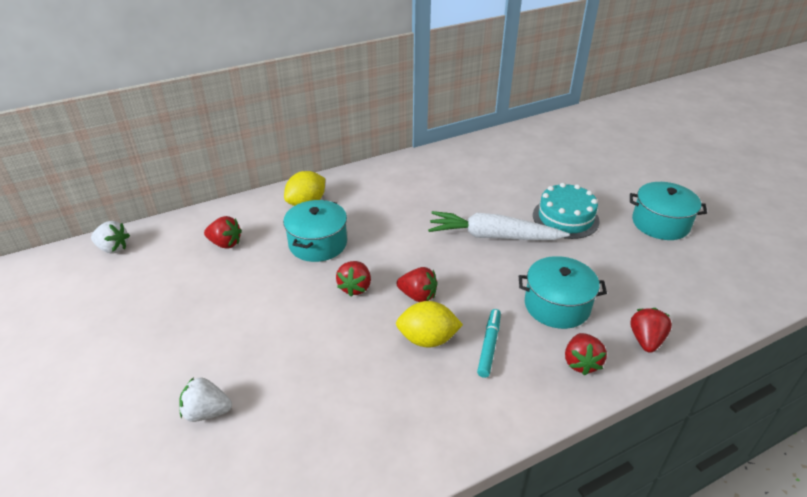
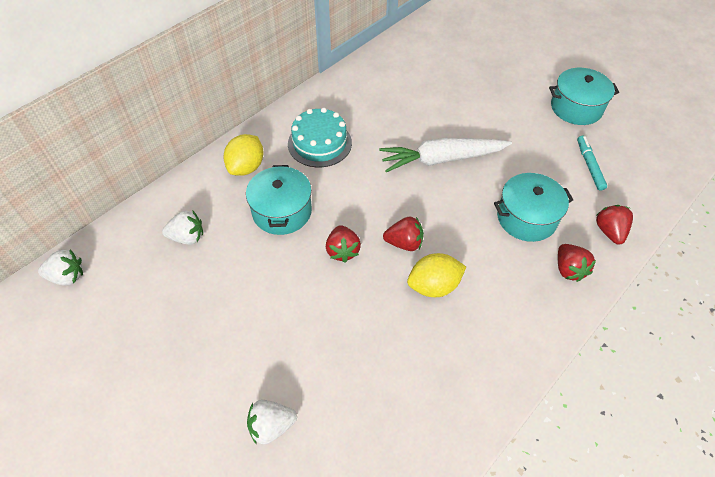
camera: 20 degrees left, 15 degrees up
(225, 243) = (187, 237): red strawberry -> white strawberry
(489, 346) = (488, 277): turquoise marker -> turquoise marker (589, 166)
(565, 218) = (496, 122): turquoise cake -> turquoise cake (319, 143)

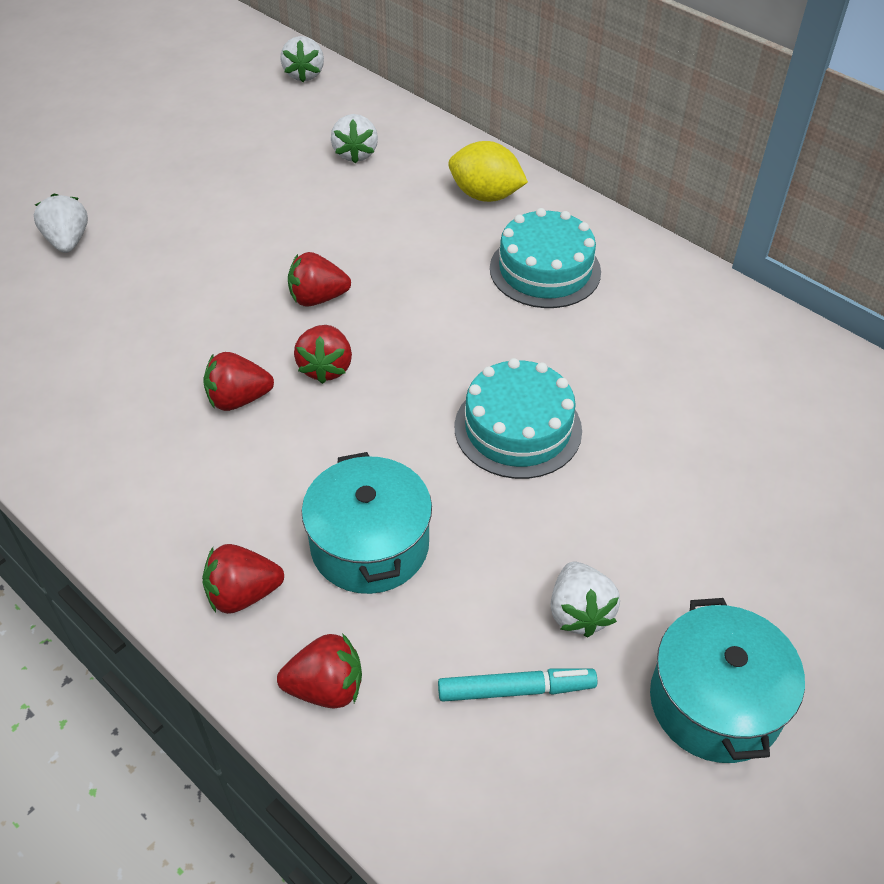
camera: 90 degrees right, 5 degrees down
(282, 211) = (397, 234): turquoise pot -> none
(433, 286) = (238, 399): yellow lemon -> red strawberry
(442, 159) = (518, 428): white carrot -> turquoise cake
(546, 144) = (579, 612): none -> white strawberry

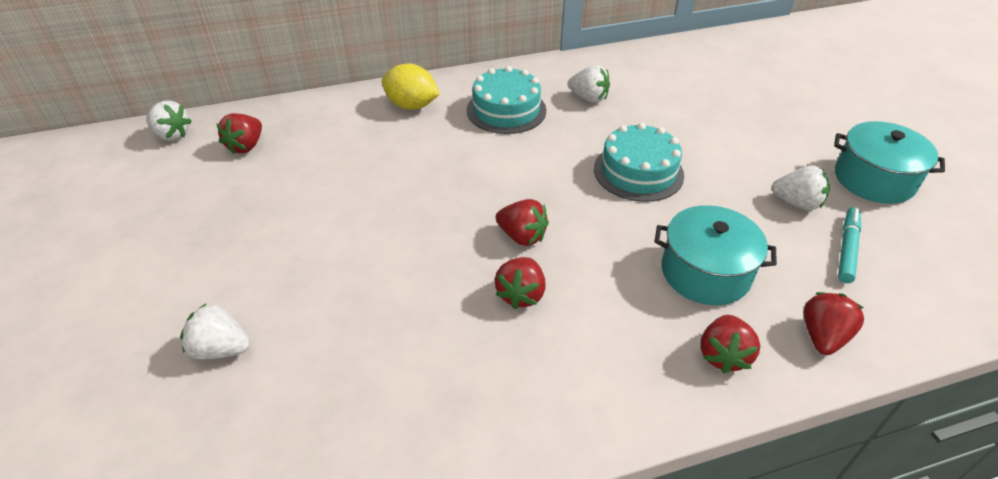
camera: 60 degrees left, 5 degrees down
(317, 298) = (444, 216): red strawberry -> red strawberry (246, 146)
(355, 154) = (302, 144): white strawberry -> white strawberry (588, 98)
(485, 195) = (412, 106): yellow lemon -> yellow lemon turned 60 degrees clockwise

